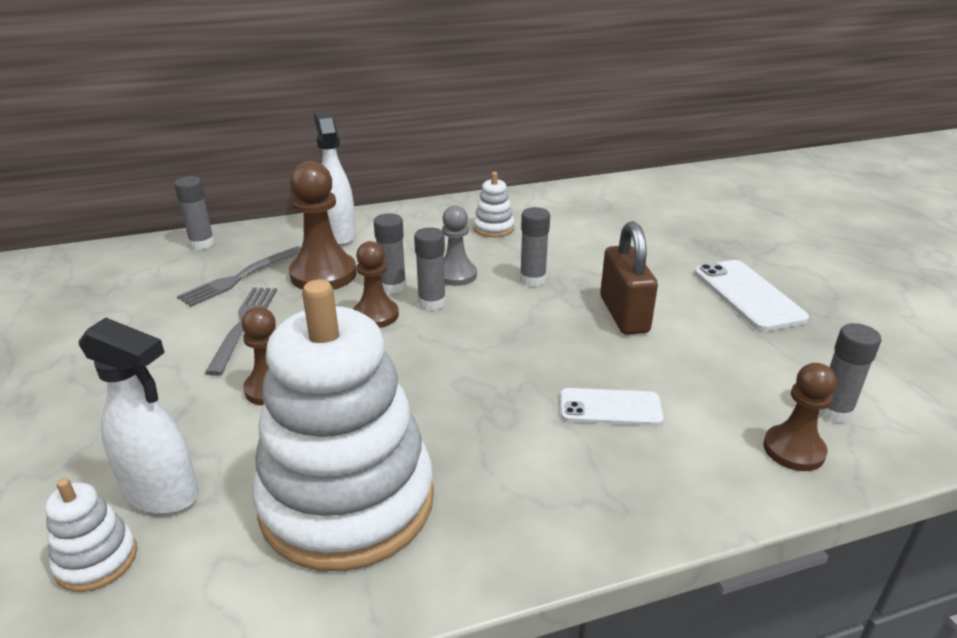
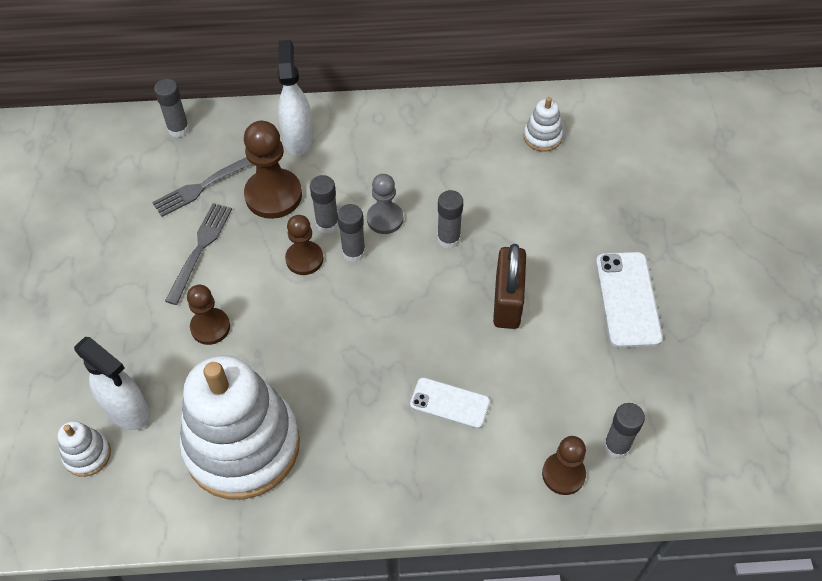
camera: 15 degrees right, 25 degrees up
(493, 228) = (440, 155): white stacking toy -> white stacking toy (542, 137)

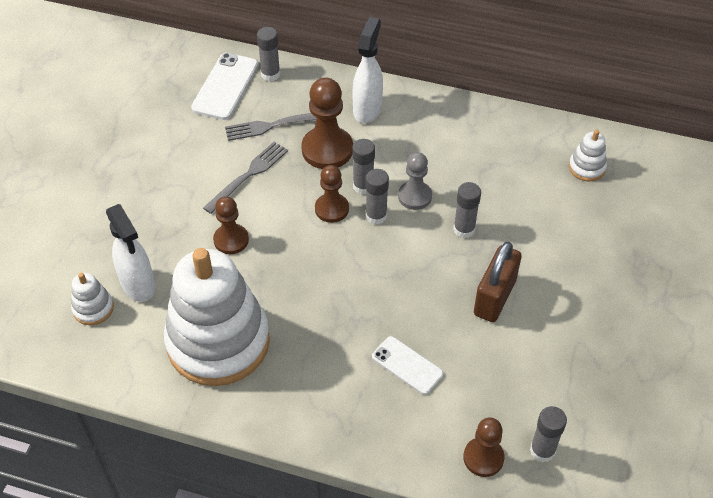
camera: 20 degrees right, 5 degrees down
(627, 299) = (607, 330): white phone -> white phone (225, 86)

